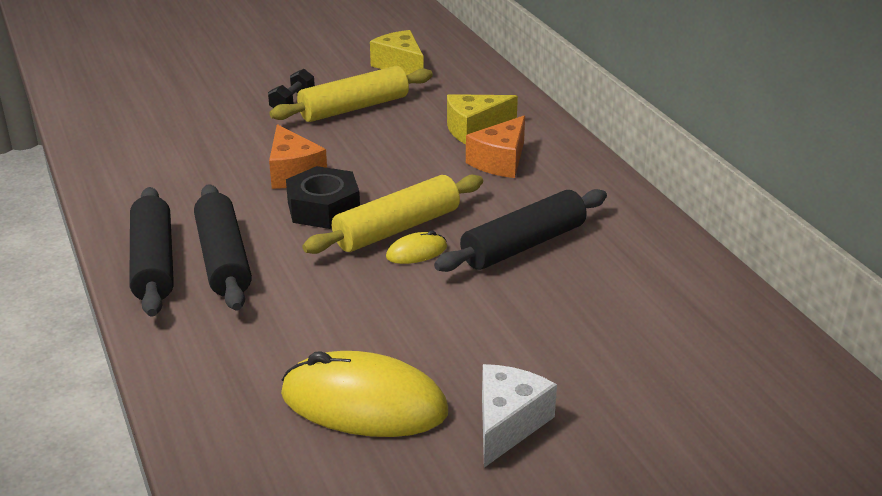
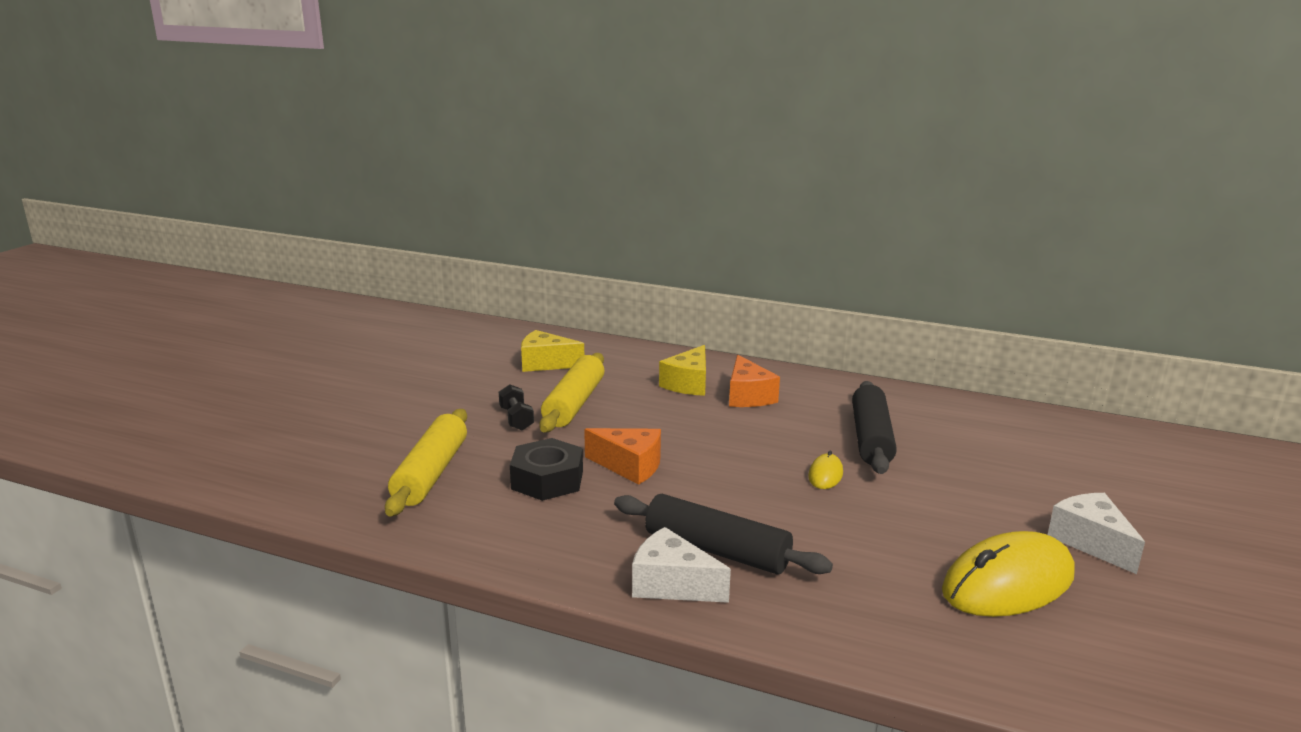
camera: 45 degrees left, 10 degrees down
(153, 263) = (672, 584): black rolling pin -> white cheese
(323, 208) = (705, 478): black nut -> black nut (547, 480)
(397, 229) = (782, 467): yellow rolling pin -> yellow rolling pin (431, 473)

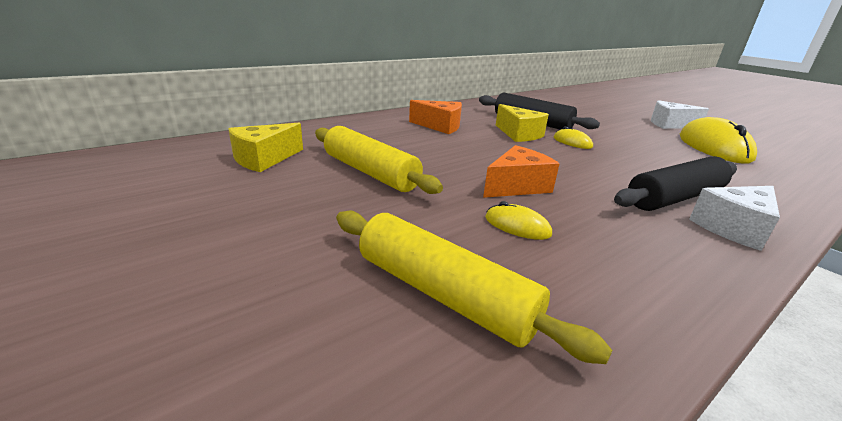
camera: 60 degrees left, 5 degrees up
(516, 419) = (364, 203): black dumbbell -> none
(547, 480) = (517, 226): black nut -> yellow mouse
(688, 384) = (395, 132): yellow cheese -> yellow cheese (519, 134)

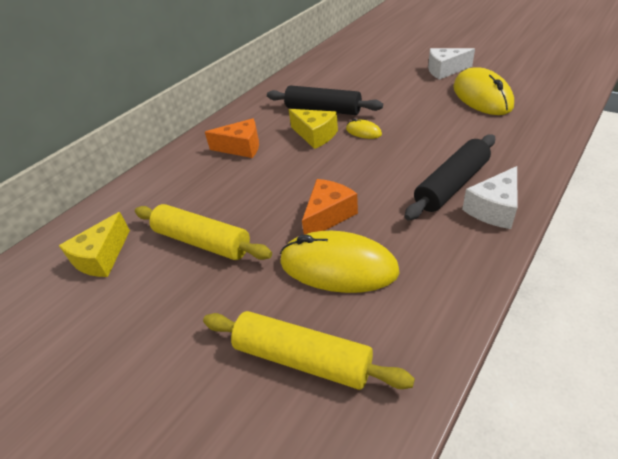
camera: 10 degrees left, 15 degrees up
(517, 226) = (338, 266): yellow mouse -> yellow mouse, size x2.21

